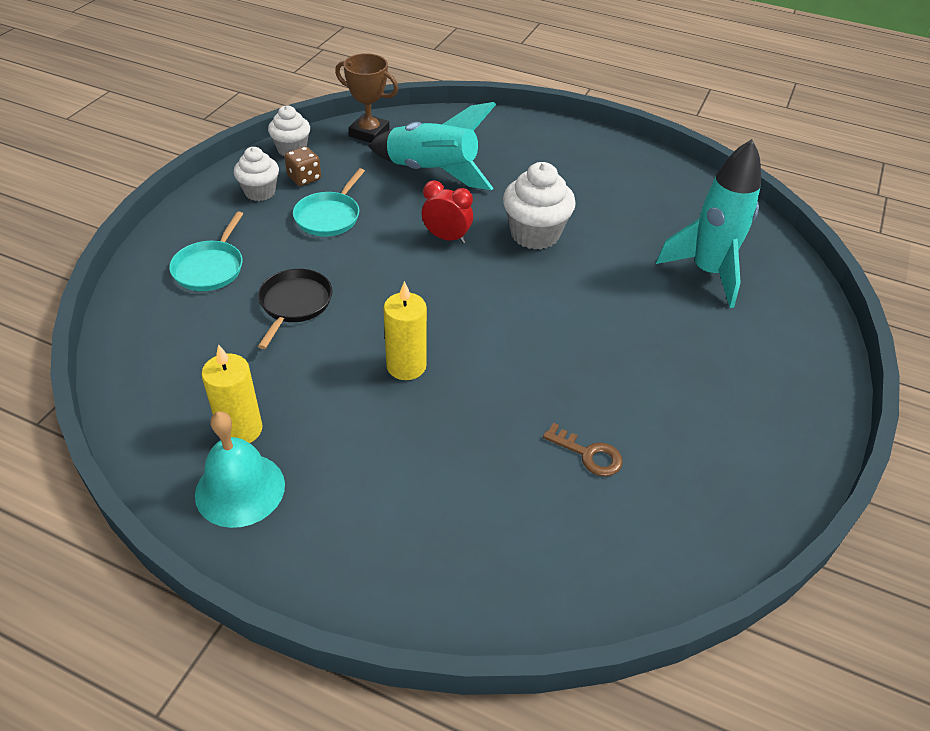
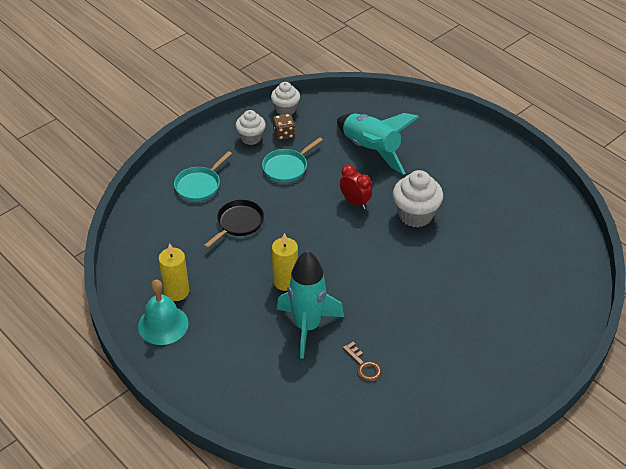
camera: 25 degrees right, 0 degrees up
(369, 133) = (344, 108): brown trophy -> none
(707, 273) = (519, 274): turquoise rocket -> turquoise rocket (307, 327)

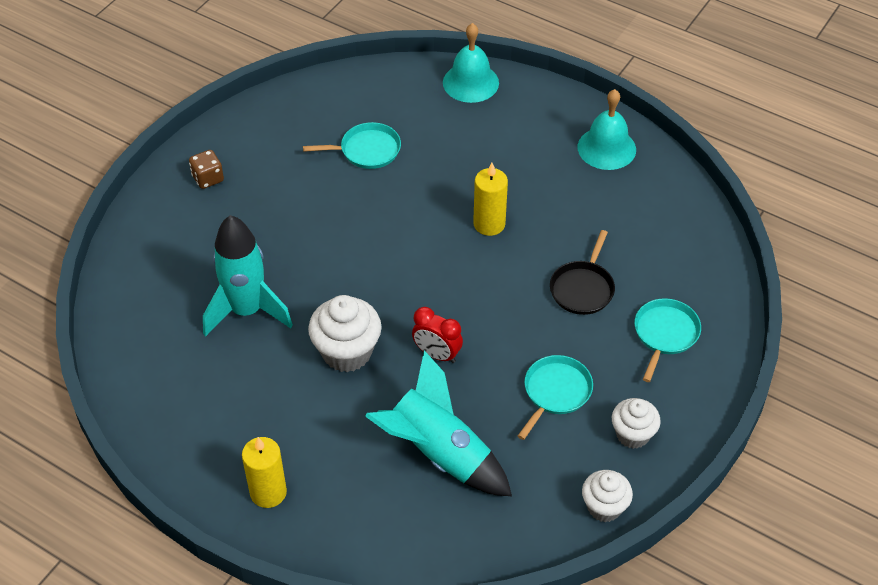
camera: 165 degrees right, 5 degrees up
(176, 292) = (612, 186): yellow candle -> yellow candle (268, 492)
(249, 416) = (470, 82): none -> turquoise bell
(284, 134) = (585, 454): brown dice -> brown dice (208, 178)
(307, 327) = (443, 178): turquoise rocket -> turquoise rocket (247, 311)
(364, 366) = (367, 150): brown key -> turquoise pan

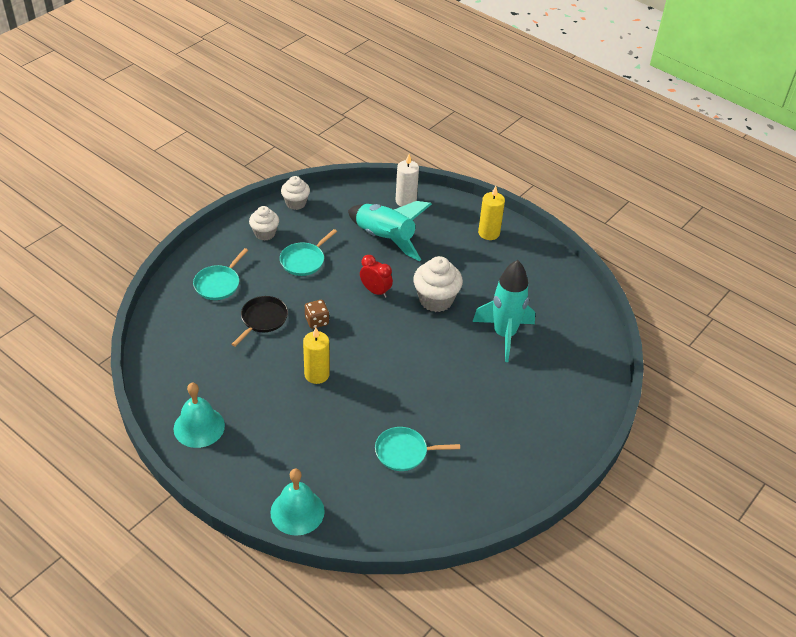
camera: 175 degrees left, 5 degrees down
(208, 178) = (540, 443): brown dice -> brown dice (317, 321)
(416, 543) = (406, 201): none -> white candle

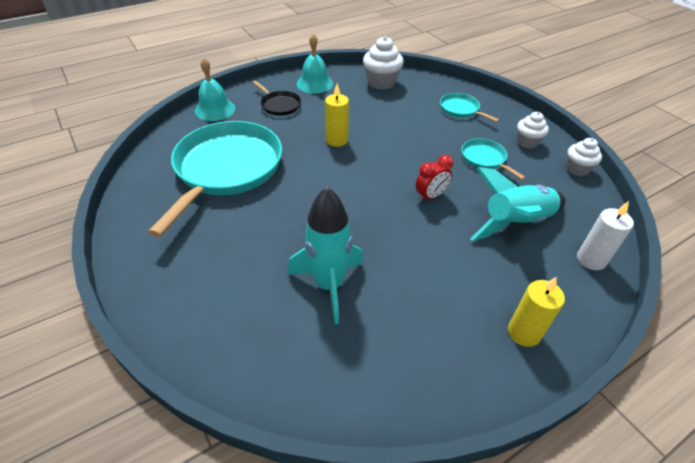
camera: 110 degrees right, 0 degrees up
(263, 319) = (412, 124): black pan -> black pan (279, 105)
(317, 321) = (400, 151): brown dice -> none
(404, 452) = (226, 169): turquoise pan -> turquoise pan, size x2.30
(436, 300) = (405, 239): white cupcake -> white cupcake (381, 82)

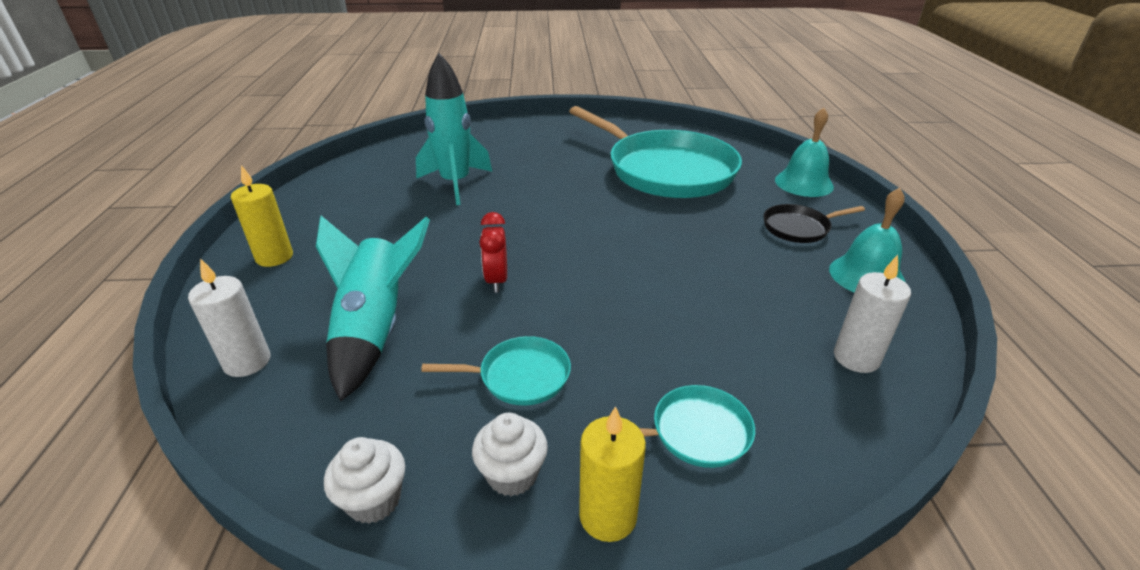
camera: 120 degrees right, 10 degrees down
(337, 140) = (676, 248): yellow candle -> yellow candle (608, 516)
(381, 82) = (856, 358): white cupcake -> white candle

